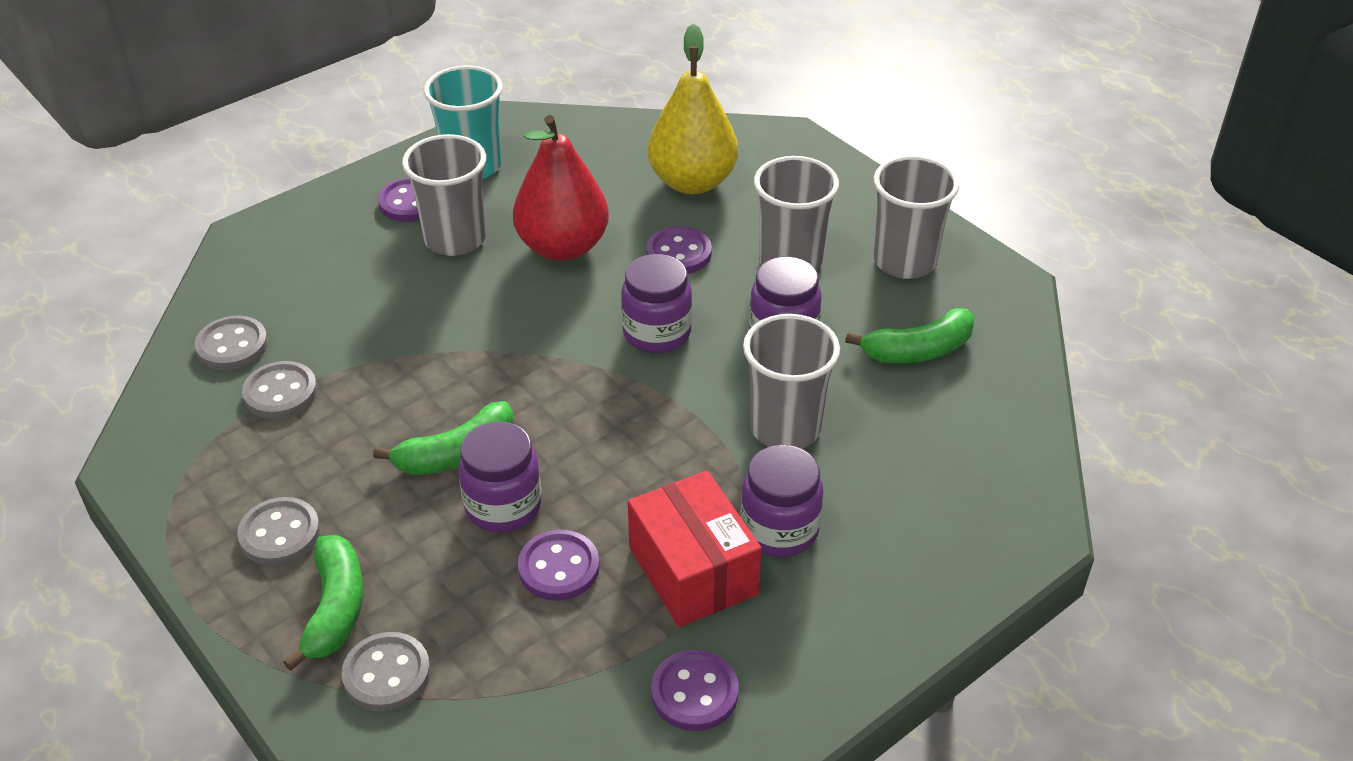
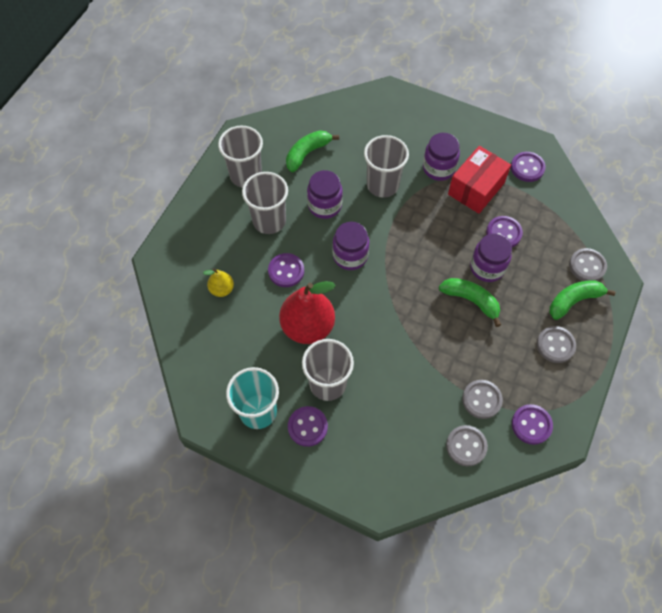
camera: 115 degrees left, 20 degrees up
(187, 434) = (531, 425): none -> purple button
(692, 182) = (222, 289): yellow pear -> yellow pear, size x0.49
(918, 350) = (307, 153): green banana -> green banana turned 90 degrees counterclockwise

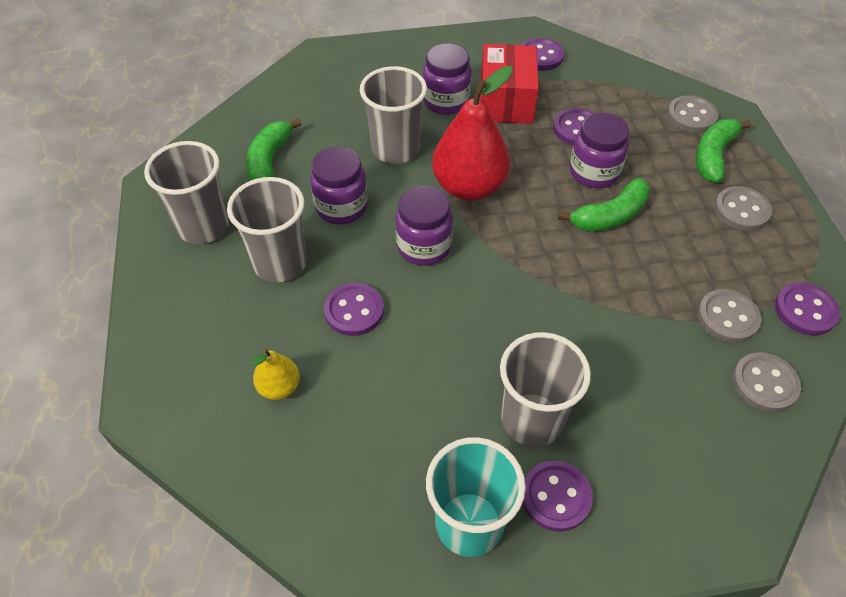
camera: 35 degrees left, 10 degrees down
(307, 327) = (442, 363): red pear -> red pear (469, 187)
(471, 300) = (610, 216): green banana -> green banana turned 150 degrees clockwise

